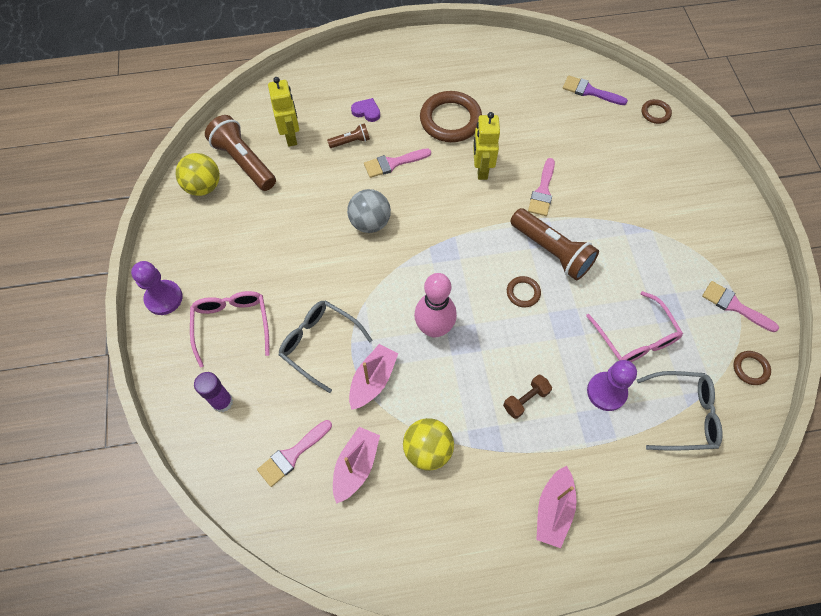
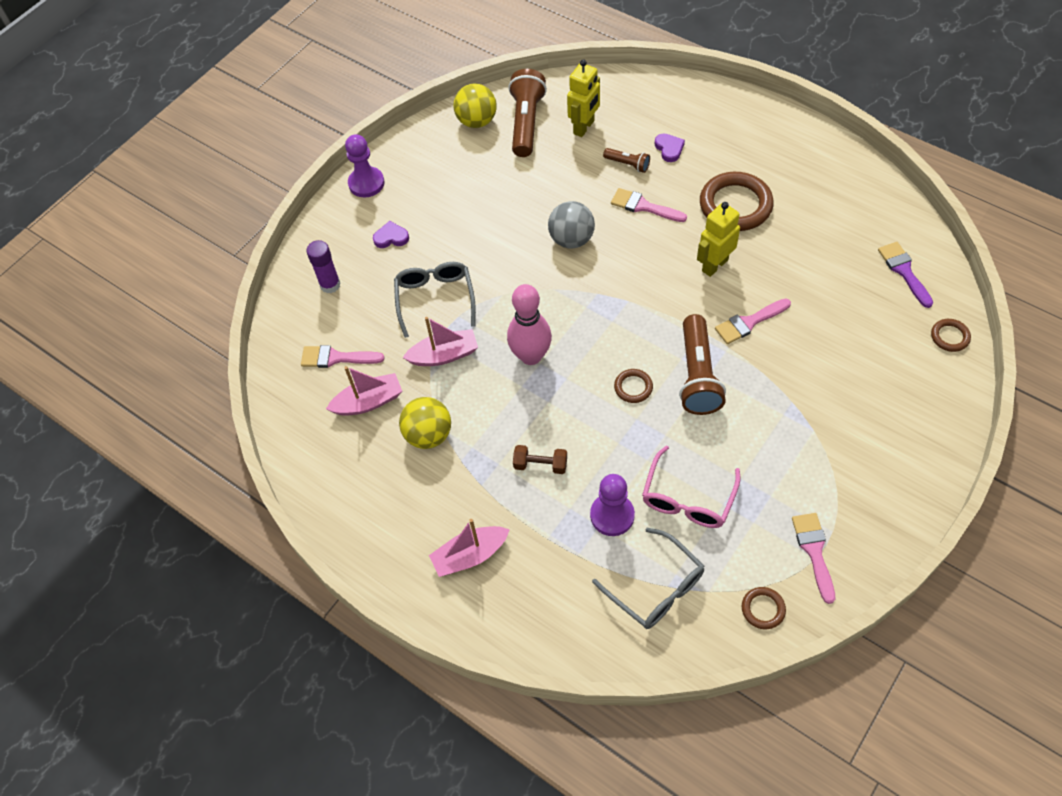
camera: 50 degrees right, 5 degrees down
(232, 325) = (391, 237): pink glasses -> purple heart

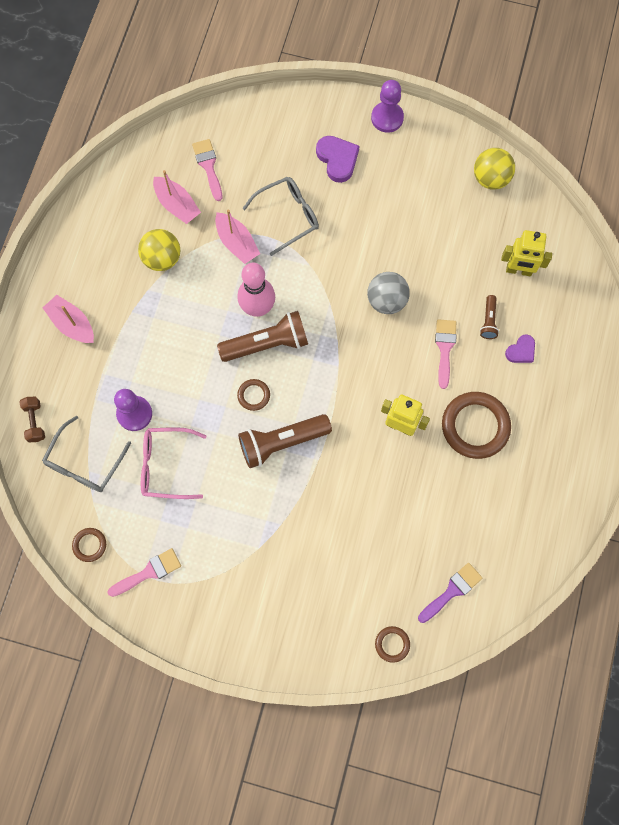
camera: 65 degrees right, 15 degrees up
(330, 285) = (274, 133): purple glue stick -> none
(391, 237) = (337, 159): purple heart -> purple heart, size x1.59
(526, 123) = (505, 220): brown flashlight -> brown flashlight (267, 344)
(540, 465) = (161, 348): brown dumbbell -> brown dumbbell (35, 422)
(749, 322) = (349, 470): pink brush -> none

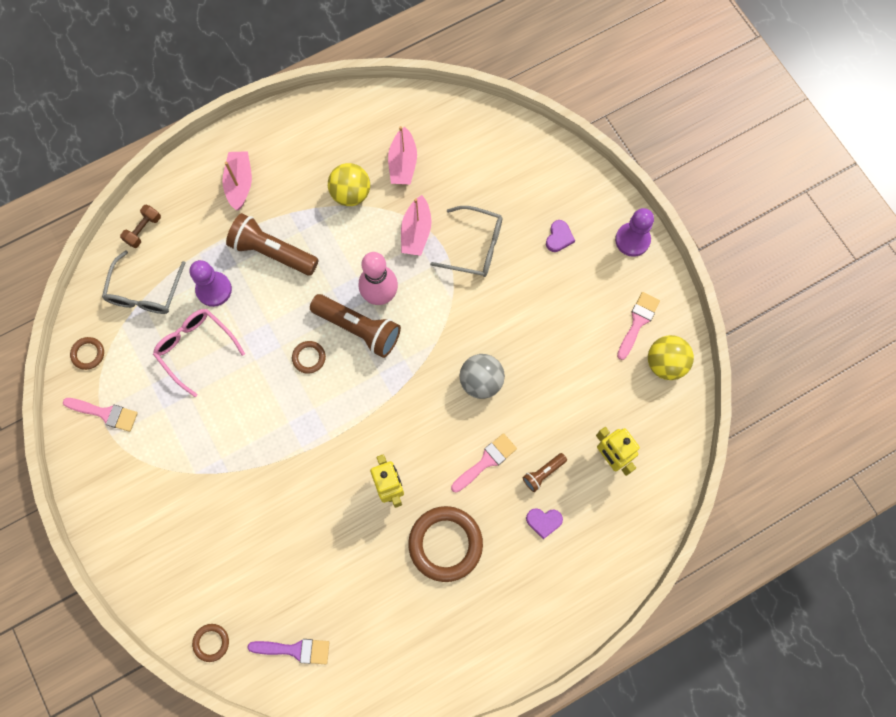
camera: 45 degrees right, 0 degrees up
(84, 463) = (145, 292): grey glasses -> grey glasses turned 60 degrees counterclockwise
(208, 166) = (456, 155): pink brush -> pink brush (638, 322)
(281, 442) = (291, 412): brown flashlight -> brown flashlight (272, 252)
(337, 159) = (559, 237): purple heart -> purple heart, size x0.63

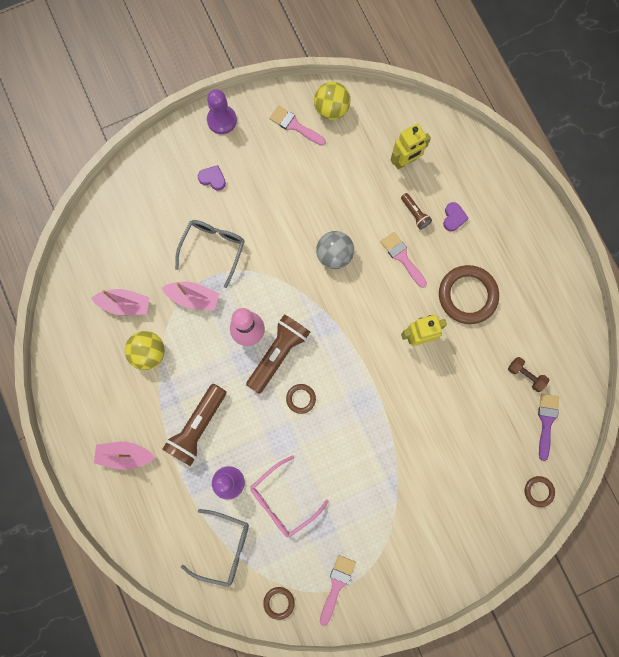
camera: 85 degrees left, 5 degrees up
(143, 230) = (161, 549): brown dumbbell -> brown dumbbell (525, 375)

